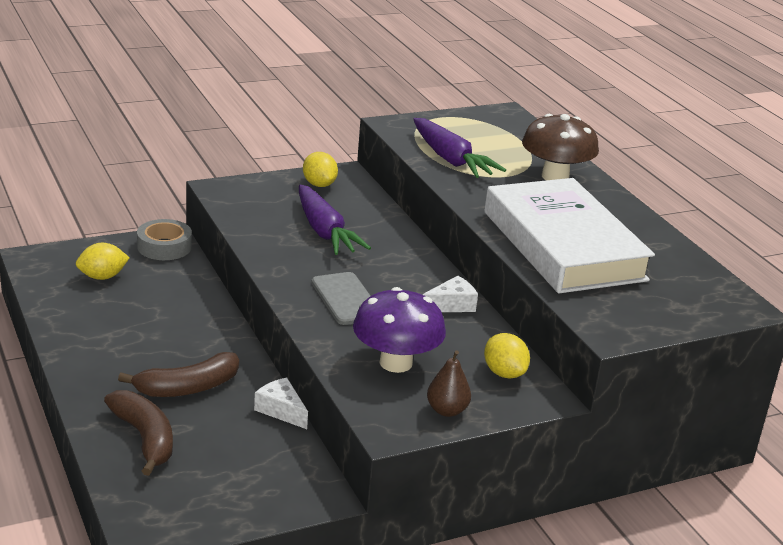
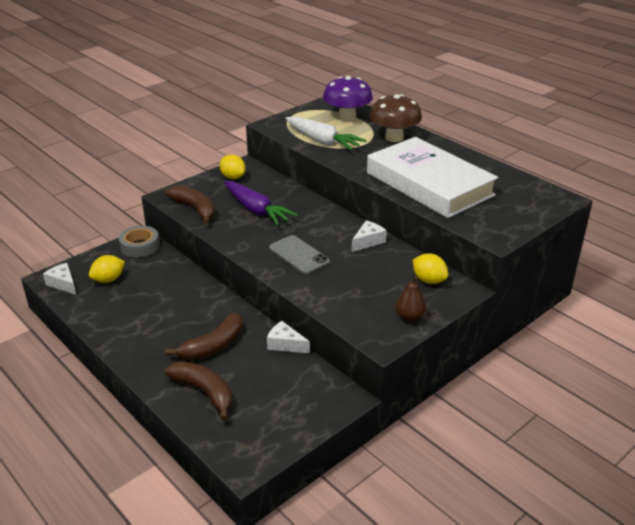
camera: 15 degrees left, 5 degrees up
(44, 268) = (63, 284): none -> white cheese
(245, 212) = (195, 209): none -> brown banana
(396, 363) = (357, 292): purple mushroom -> purple mushroom (347, 117)
(450, 159) = (322, 141): purple carrot -> white carrot

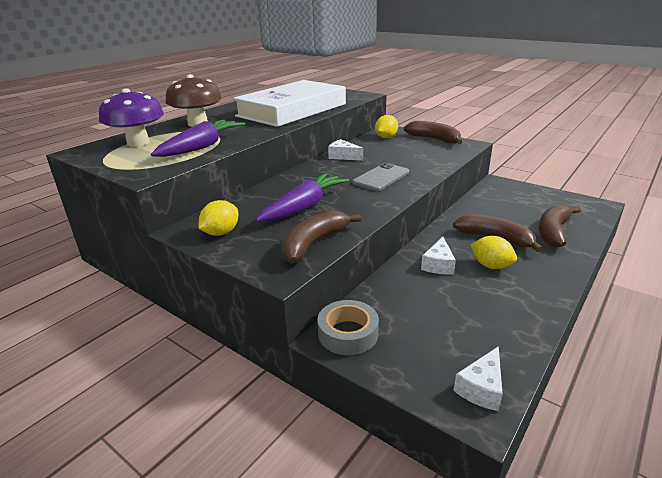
camera: 100 degrees left, 5 degrees down
(108, 279) = (441, 340): yellow lemon -> yellow lemon (491, 266)
(285, 344) = (463, 208): white cheese -> white cheese (438, 264)
(322, 141) = (201, 147): white carrot -> purple carrot
(409, 317) = (434, 139): brown pear -> brown banana

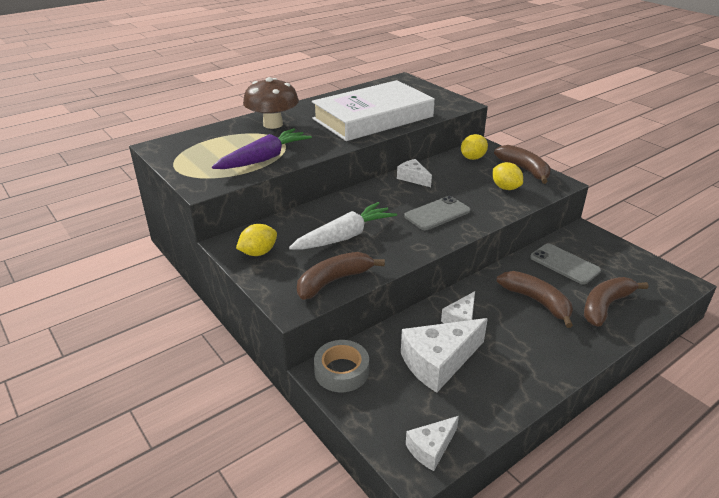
camera: 15 degrees right, 5 degrees up
(138, 143) = (210, 143): purple mushroom -> none
(304, 207) = (344, 237): purple carrot -> white carrot
(440, 304) = (439, 362): none -> white cheese
(491, 266) = (513, 332): yellow lemon -> yellow lemon (505, 188)
(498, 207) = (564, 264): none -> grey phone

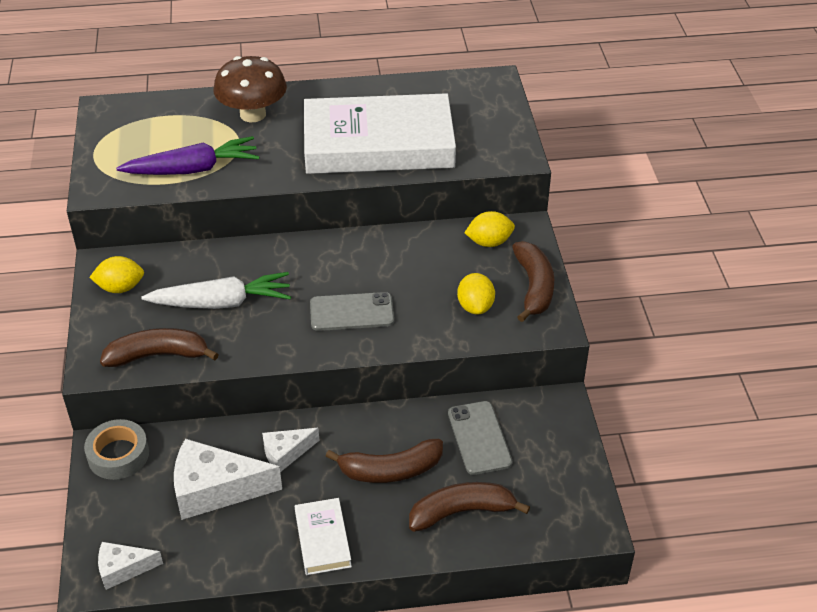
camera: 30 degrees right, 10 degrees up
(413, 178) = (380, 247): white cheese -> none
(537, 301) = (390, 470): brown banana -> brown banana turned 90 degrees clockwise
(546, 359) = (323, 539): none -> white book

